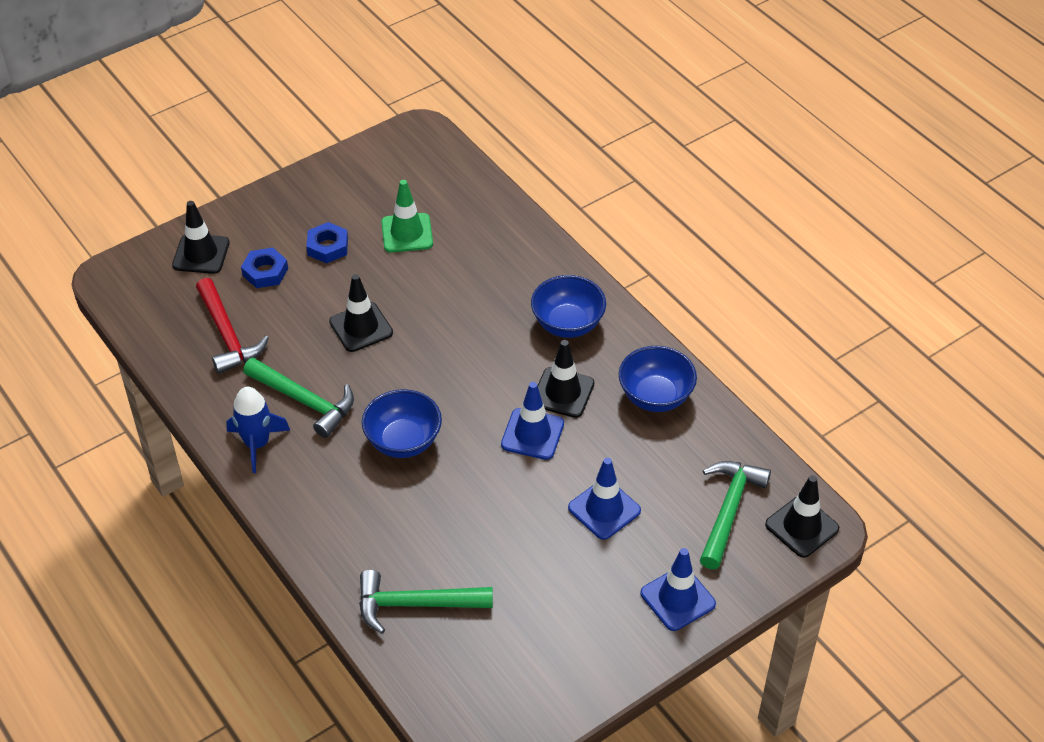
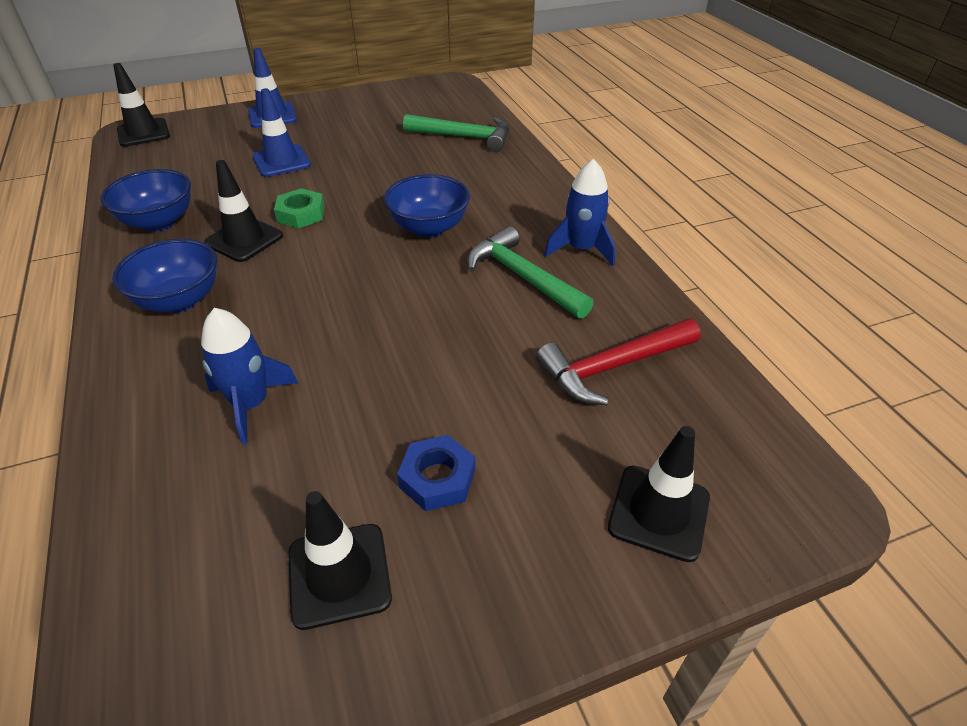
camera: 165 degrees left, 5 degrees down
(227, 335) = (613, 367): red hammer -> red hammer turned 105 degrees counterclockwise
(265, 272) = (549, 453): blue nut -> none
(361, 327) = (430, 343): black traffic cone -> black traffic cone (339, 575)
(407, 233) = (299, 476): green traffic cone -> none
(460, 264) = (251, 404): none -> blue rocket
(532, 434) = (301, 214): blue traffic cone -> green nut
(729, 510) = (185, 147): green hammer -> none

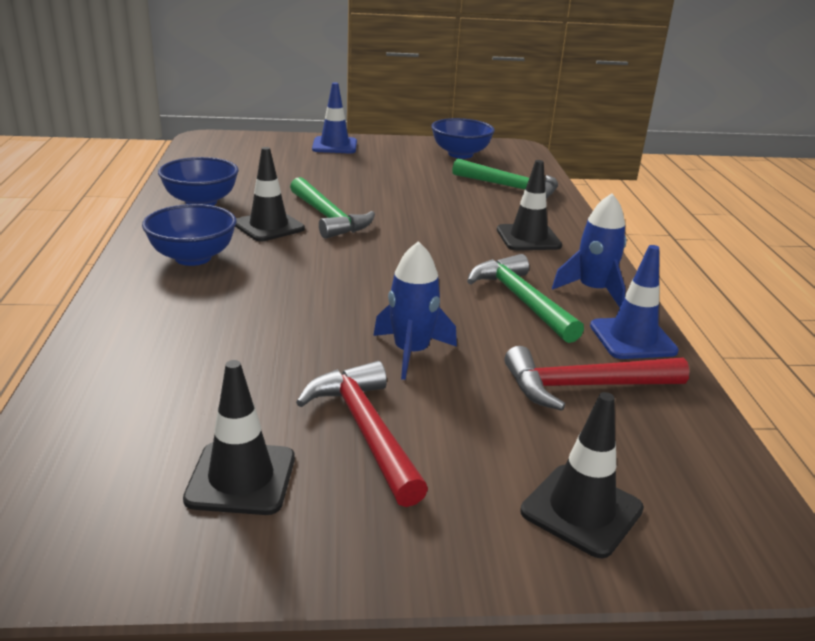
camera: 15 degrees right, 15 degrees down
(143, 133) = (216, 141): black traffic cone -> black traffic cone (528, 238)
(251, 404) = (221, 341): blue rocket -> blue rocket (411, 352)
(281, 161) = (328, 178): blue traffic cone -> blue traffic cone (632, 339)
(301, 214) = (328, 217): green nut -> green hammer
(429, 228) = (444, 248): blue bowl -> blue bowl (460, 154)
(437, 478) = (366, 431): blue nut -> red hammer

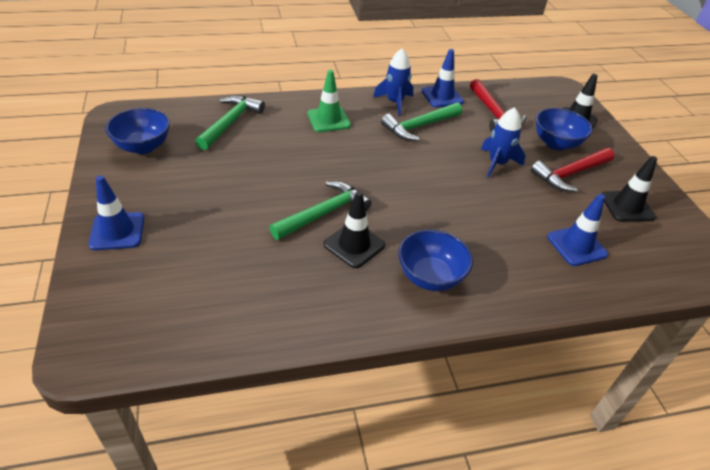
camera: 100 degrees left, 15 degrees up
(175, 378) = (576, 246): none -> blue traffic cone
(201, 202) = (313, 302): blue bowl -> blue bowl (556, 143)
(528, 238) = (328, 120): black traffic cone -> green traffic cone

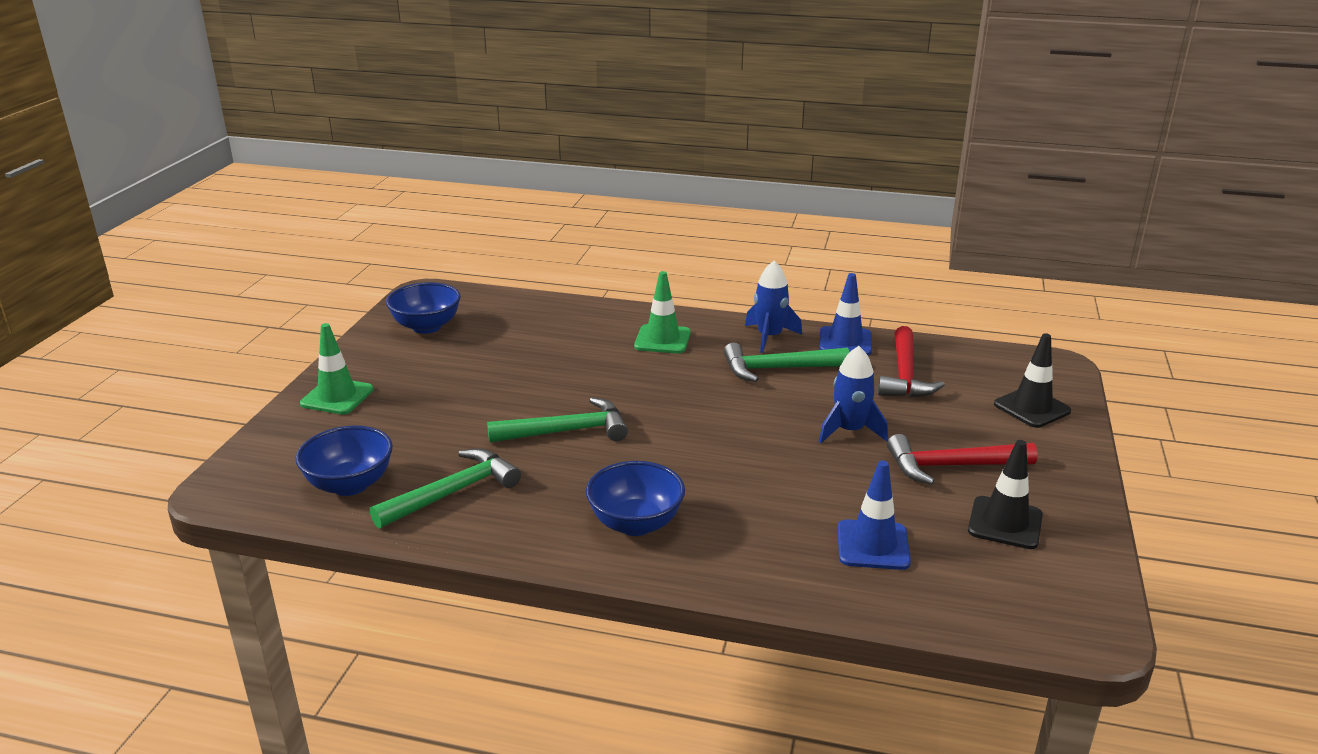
camera: 30 degrees right, 15 degrees down
(117, 231) = (337, 397): blue traffic cone -> green traffic cone
(230, 123) = (541, 321): green hammer -> green hammer (453, 492)
(354, 245) = (573, 470): black traffic cone -> none
(556, 143) = (968, 427): blue bowl -> blue bowl (350, 484)

